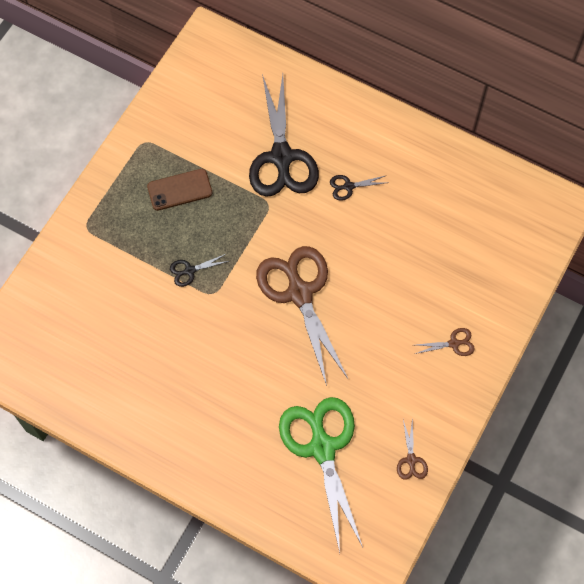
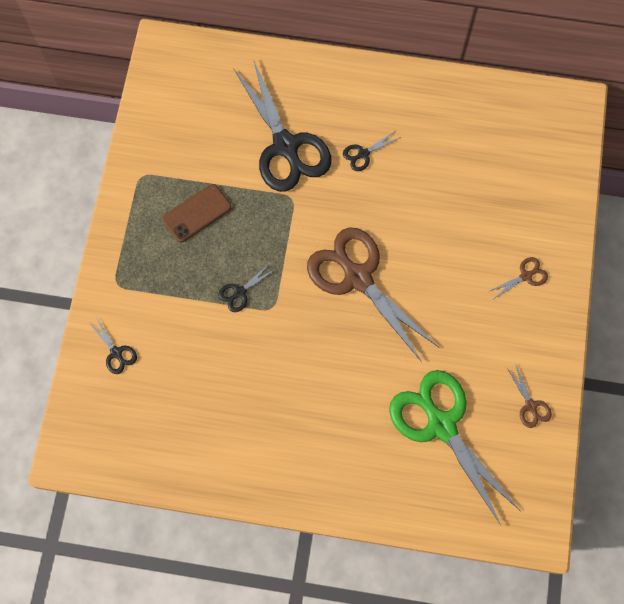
camera: 20 degrees left, 5 degrees up
(62, 286) = (116, 353): none -> black scissors

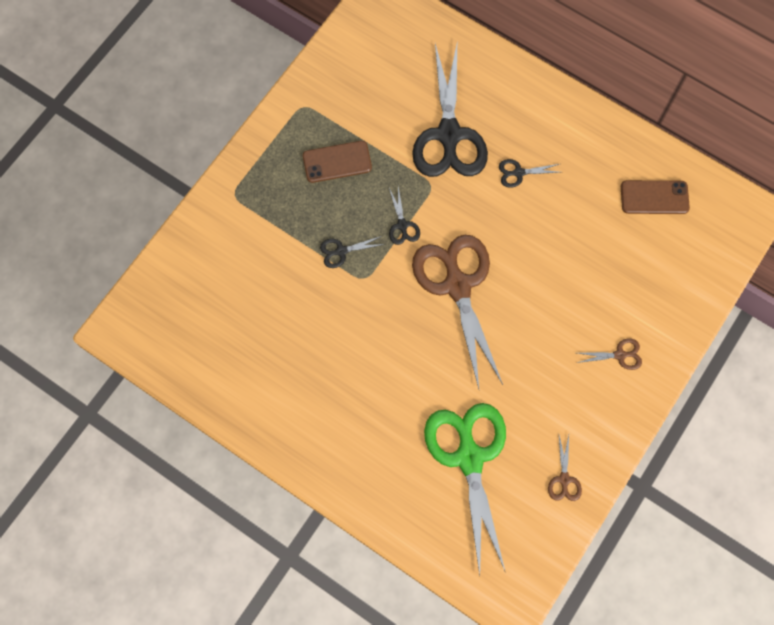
camera: 25 degrees right, 0 degrees up
(116, 353) = (204, 256): black scissors -> black scissors (402, 225)
(489, 126) = (654, 197): none -> brown phone

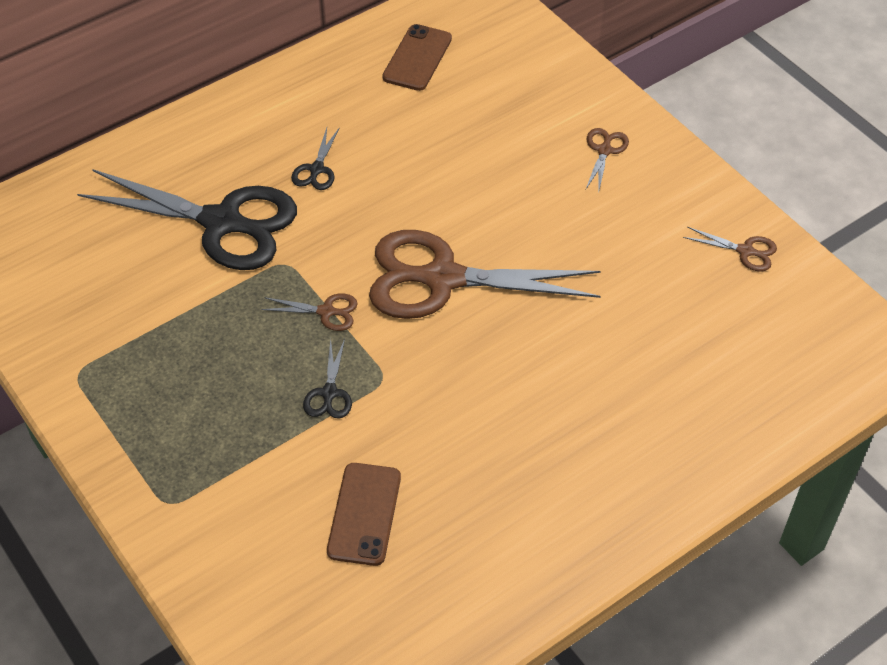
camera: 70 degrees left, 20 degrees down
(337, 162) = (189, 358): brown phone -> brown phone (364, 514)
(402, 225) = (326, 312): black scissors -> brown scissors
(469, 458) = (686, 338): green scissors -> none

